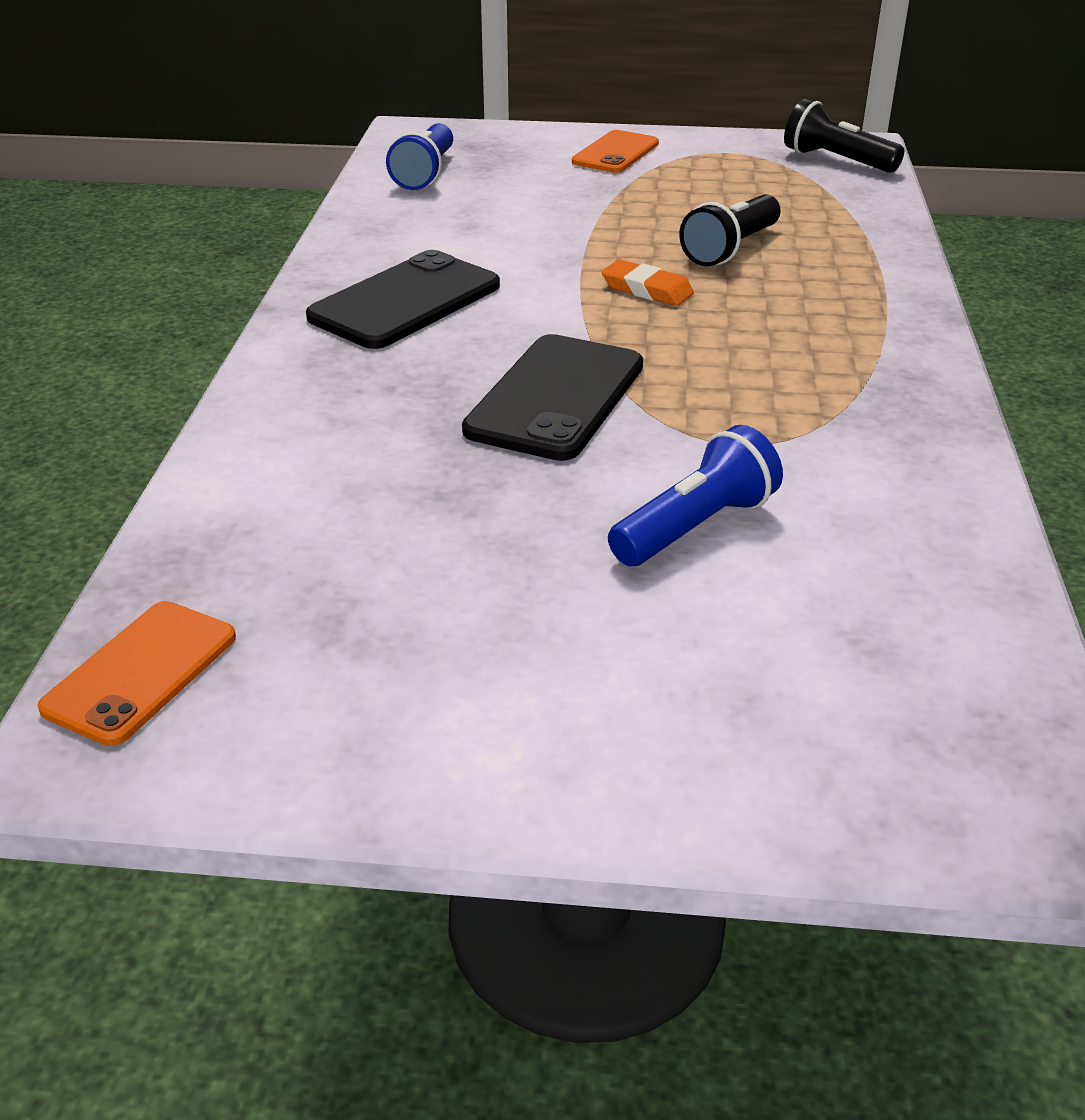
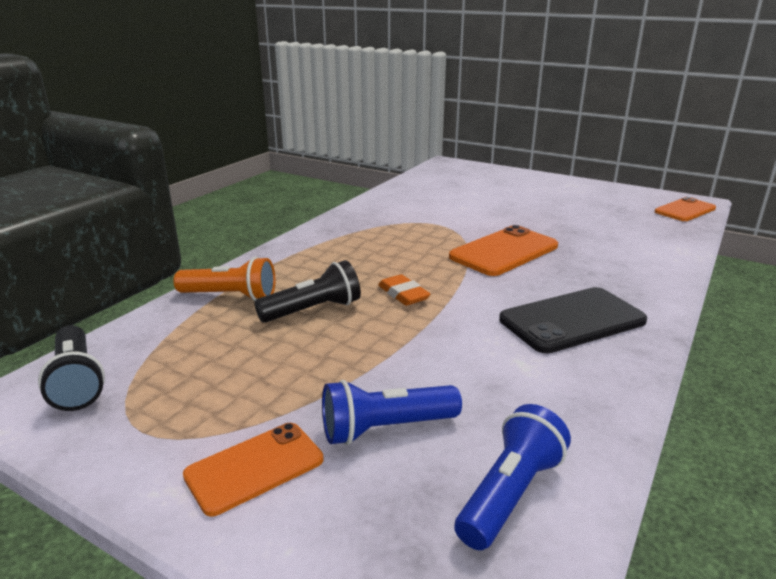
camera: 155 degrees left, 10 degrees down
(556, 398) = (504, 251): black phone -> orange phone
(695, 527) = (480, 208): blue flashlight -> blue flashlight (386, 428)
(852, 243) = (230, 296): none -> orange flashlight

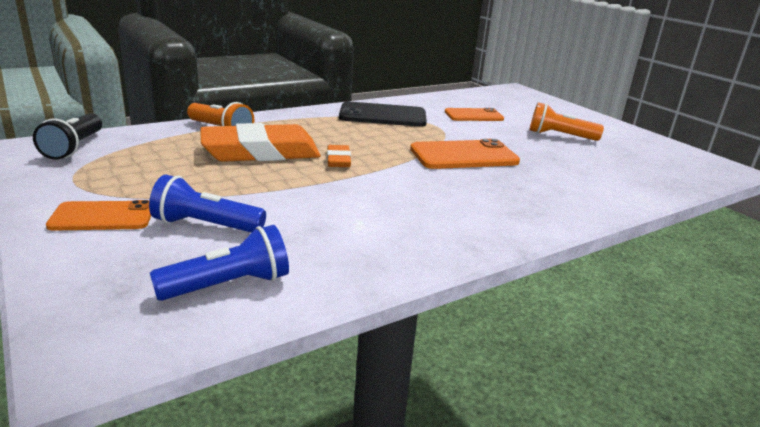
camera: 25 degrees right, 0 degrees up
(313, 310) = (261, 152): black flashlight -> orange eraser
(548, 205) = (559, 136): none -> orange flashlight
(572, 320) = (446, 211): black phone -> black phone (383, 115)
(685, 210) = (701, 171): orange phone -> orange phone (473, 115)

